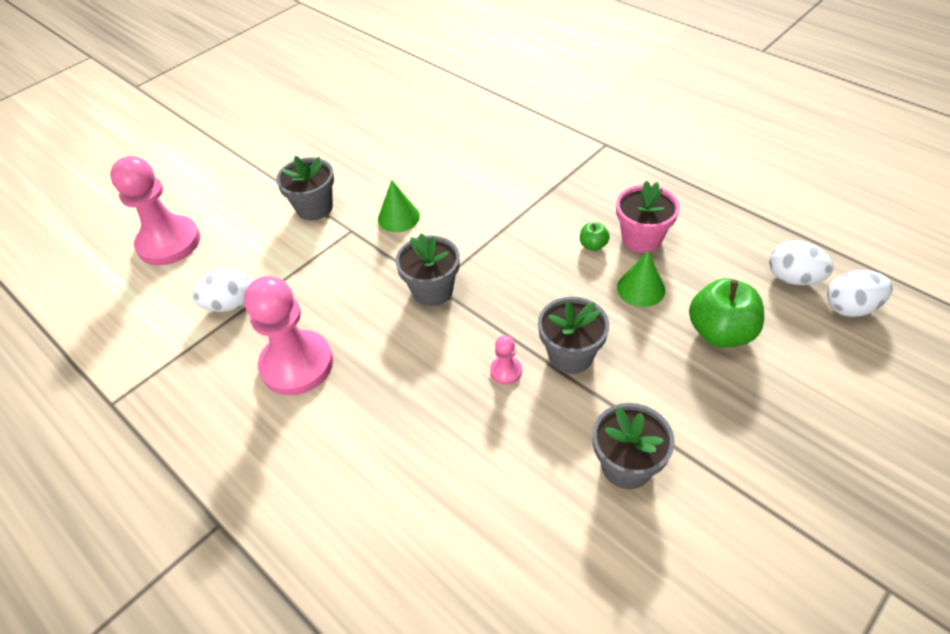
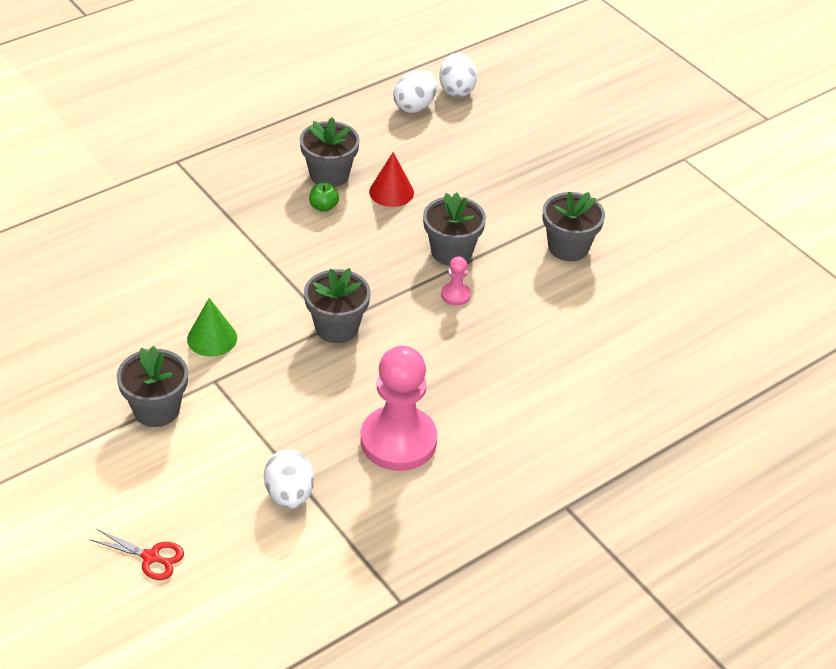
camera: 85 degrees left, 5 degrees down
(169, 243) = (151, 557): pink pawn -> red scissors
(641, 239) = (329, 175): pink flower pot -> grey flower pot
(641, 288) = (391, 192): green cone -> red cone
(720, 332) = (457, 162): green apple -> none

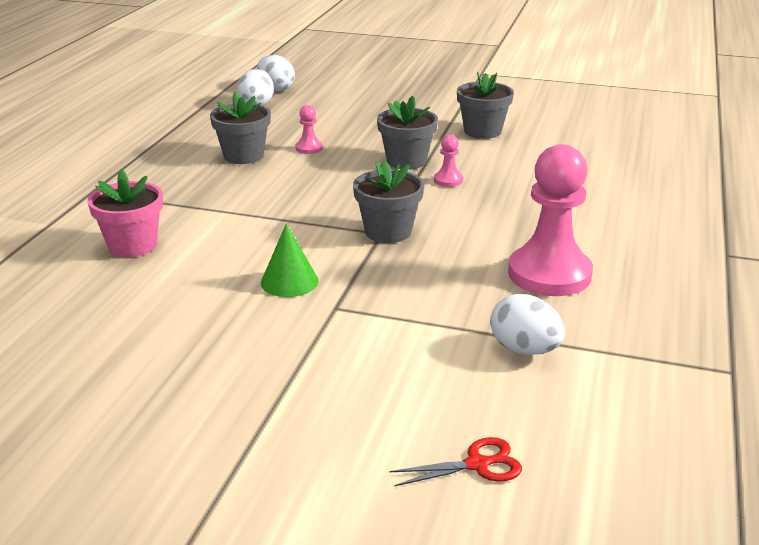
camera: 35 degrees left, 15 degrees down
(149, 240) = (132, 245): none -> pink flower pot
(156, 409) = (310, 351): grey flower pot -> none
(323, 207) = (266, 173): green apple -> none
(391, 192) = (309, 148): red cone -> pink pawn

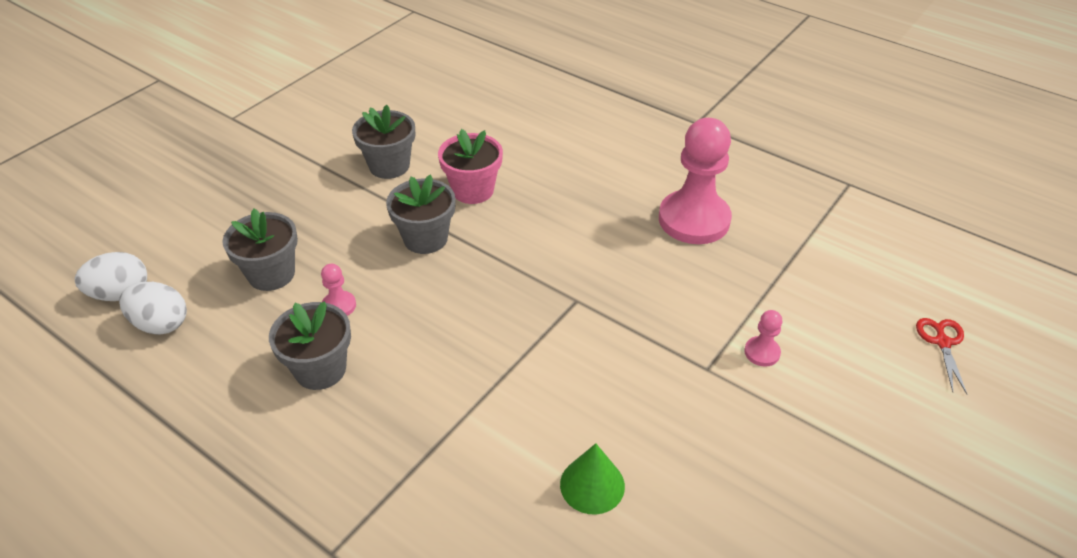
camera: 70 degrees left, 15 degrees up
(132, 245) = (512, 520): pink flower pot -> pink flower pot (473, 190)
(289, 281) = (648, 391): green cone -> green cone (592, 485)
(388, 232) = (577, 295): grey flower pot -> grey flower pot (271, 274)
(448, 180) = (489, 223): pink pawn -> pink pawn (762, 352)
(524, 349) = (802, 271): white egg -> none

